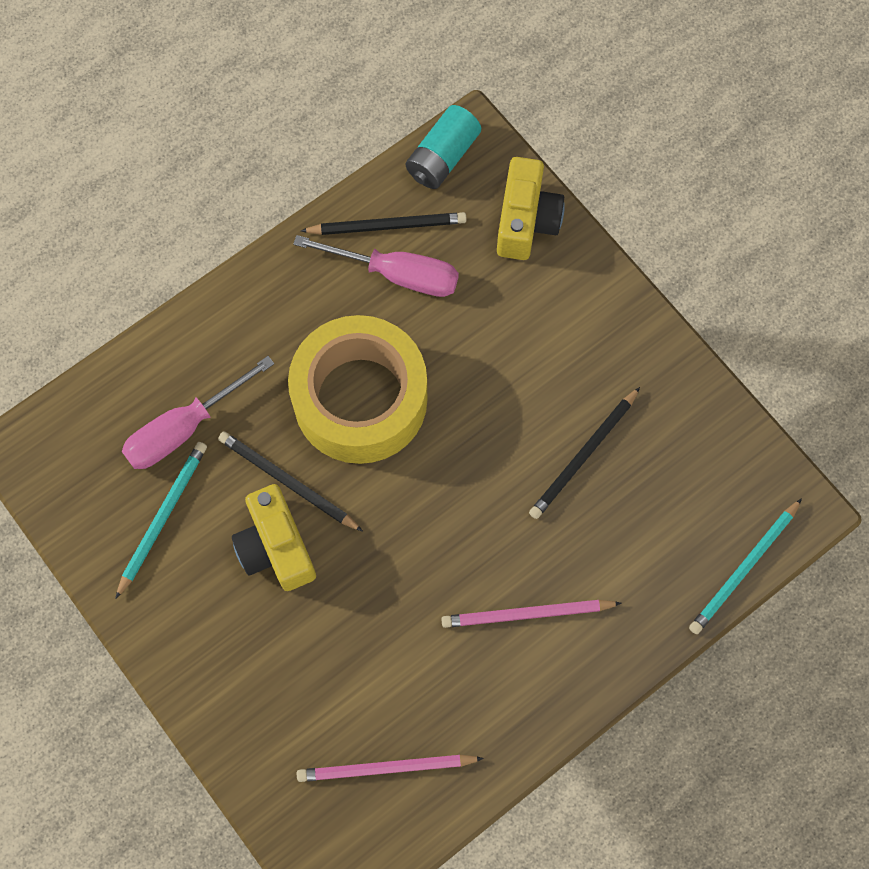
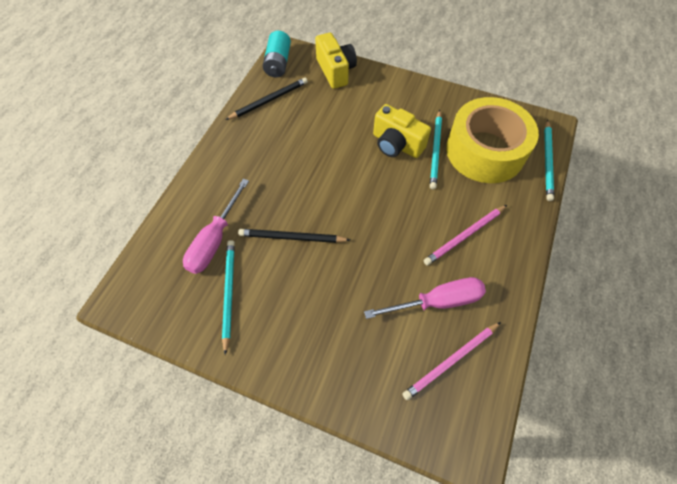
camera: 30 degrees left, 10 degrees down
(276, 547) = (306, 274): yellow camera -> yellow camera (396, 144)
(360, 399) = (306, 179): yellow tape -> yellow tape (485, 151)
(397, 274) = (287, 117): pink screwdriver -> pink screwdriver (437, 301)
(584, 455) = (435, 150): black pencil -> turquoise pencil

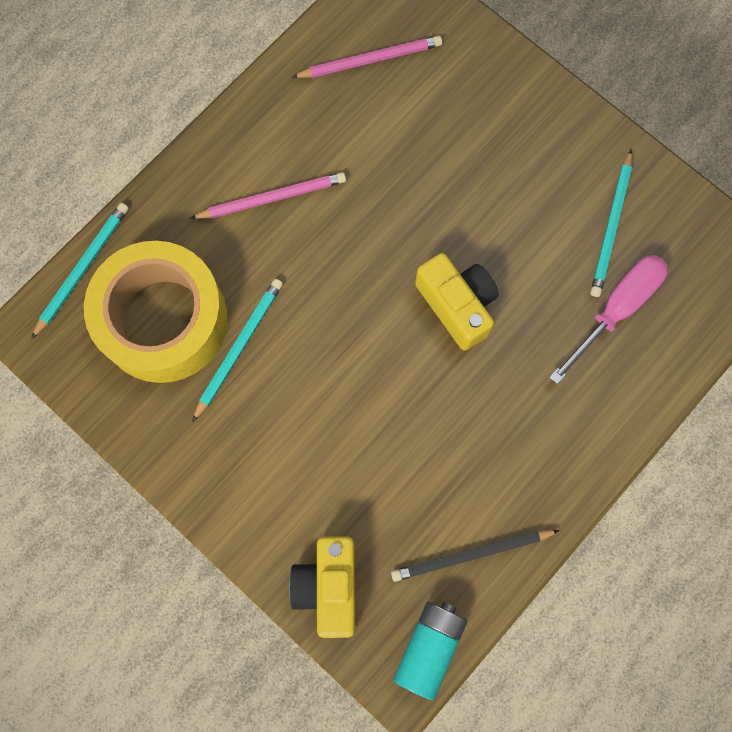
camera: 160 degrees left, 15 degrees up
(292, 237) = (507, 276): black pencil -> none
(396, 144) = (293, 381): yellow camera -> yellow camera (457, 305)
(437, 301) = (352, 128): pink screwdriver -> none

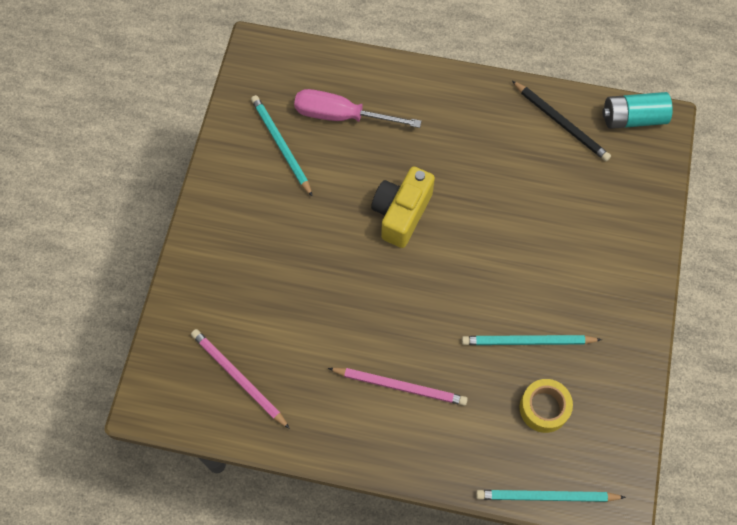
camera: 120 degrees left, 10 degrees down
(163, 320) = (544, 408): yellow tape -> yellow tape, size x0.44
(271, 198) = (399, 386): pink pencil -> pink pencil turned 150 degrees clockwise
(329, 586) = (641, 194): yellow camera -> none
(611, 226) = (281, 146): turquoise pencil -> turquoise pencil turned 105 degrees counterclockwise

